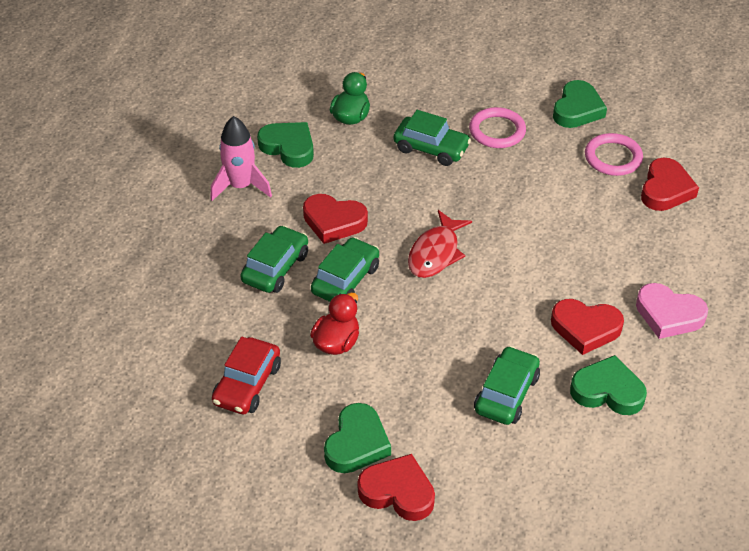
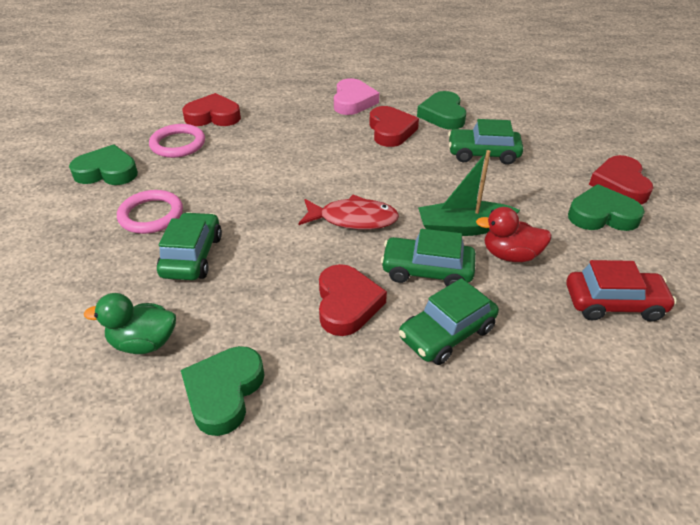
camera: 110 degrees left, 5 degrees down
(240, 186) = (324, 422): pink rocket -> none
(275, 268) = (447, 333): green car -> green car turned 45 degrees counterclockwise
(388, 325) = (463, 228): none -> green boat

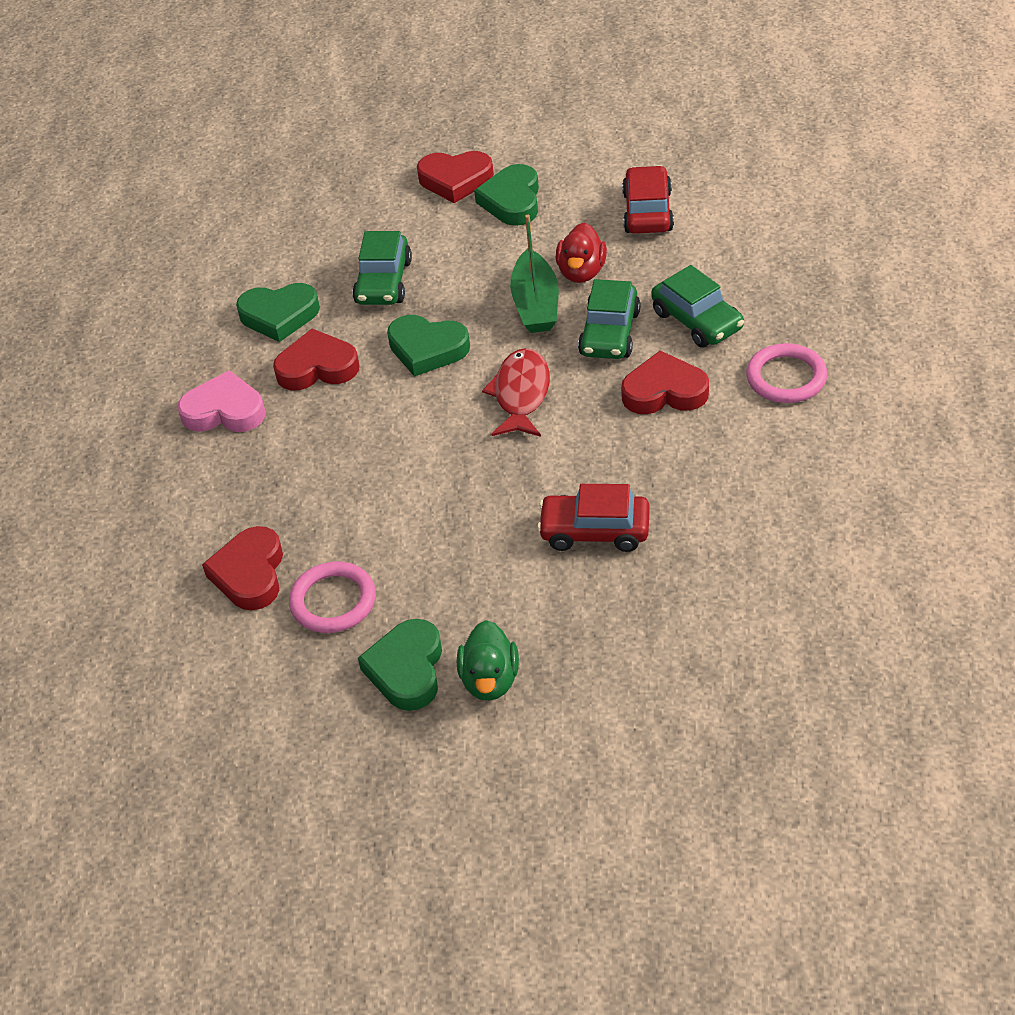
camera: 85 degrees left, 5 degrees up
(144, 343) = (735, 542): green duck -> green duck (490, 680)
(151, 215) = (514, 590): pink ring -> pink ring (786, 377)
(192, 256) = (595, 531): green car -> red car
(224, 392) = (789, 468): green heart -> green heart (427, 349)

